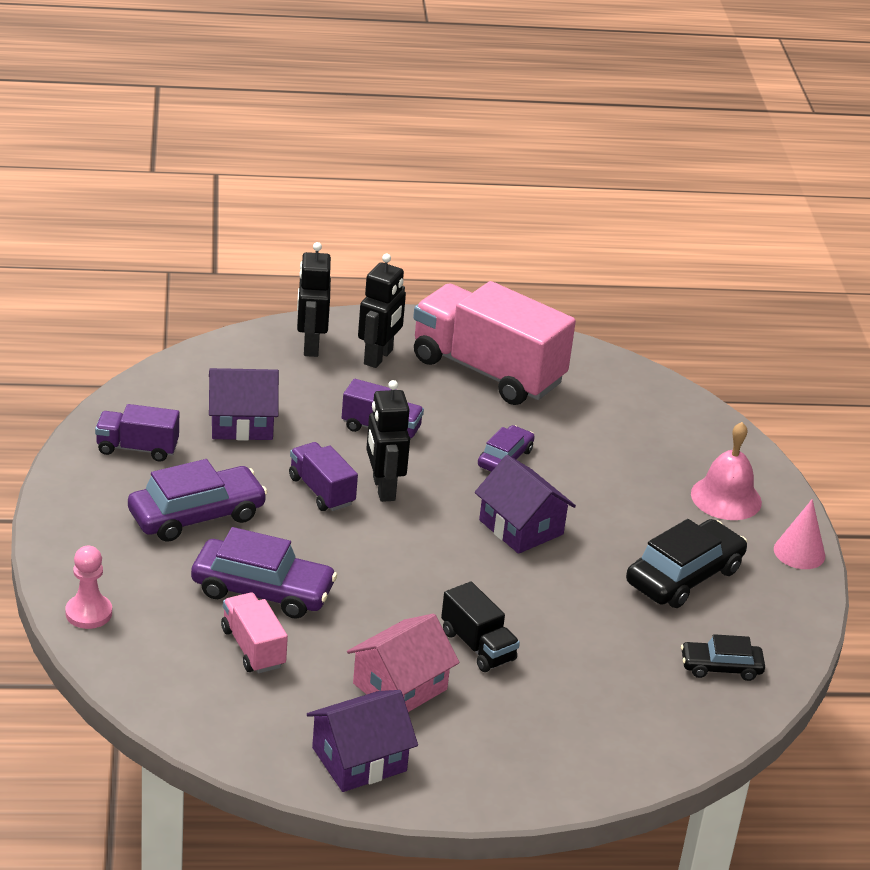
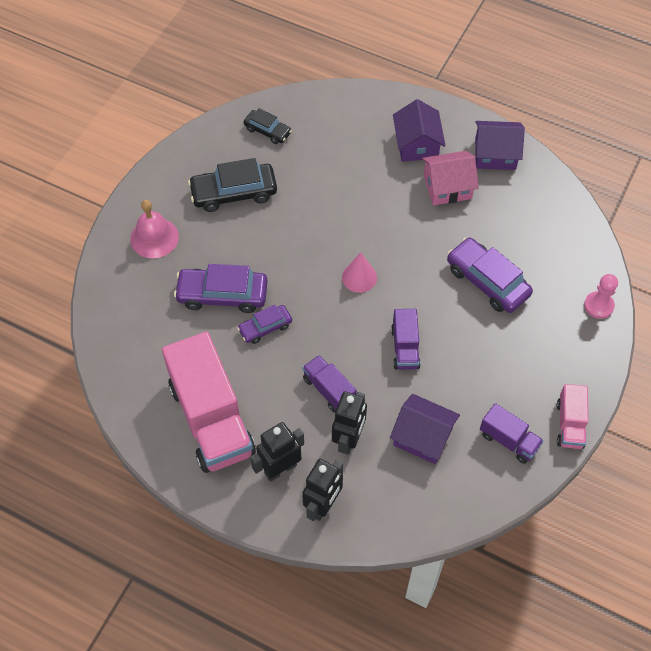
camera: 145 degrees left, 25 degrees up
(196, 515) = (497, 359): purple car -> purple car (222, 295)
(253, 648) = (514, 243): pink truck -> pink truck (570, 424)
(383, 488) = (363, 333): black robot -> black robot (348, 439)
(477, 646) = (388, 195): black truck -> none
(521, 527) = (300, 266): purple house -> purple house (417, 144)
(799, 552) = (151, 182): pink cone -> pink cone (359, 277)

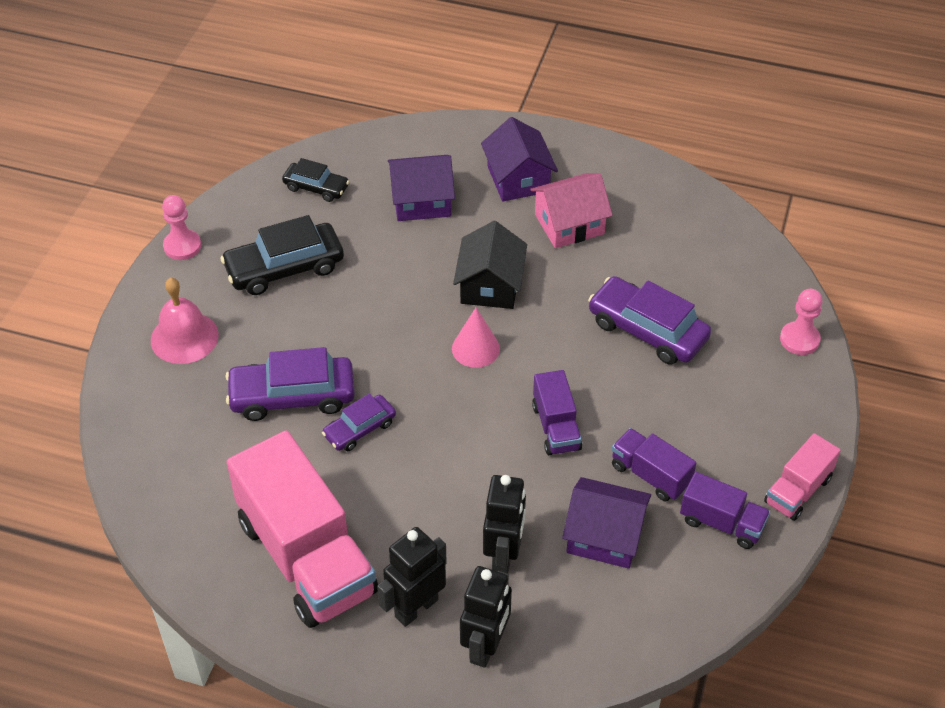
camera: 10 degrees left, 10 degrees down
(164, 165) = (182, 246): none -> pink pawn
(329, 390) = (463, 495): purple truck -> purple truck (650, 475)
(379, 228) = (490, 285): none -> black house
(495, 154) = (622, 178): purple house -> purple house (421, 201)
(570, 424) = (797, 490): pink truck -> pink truck turned 45 degrees clockwise

